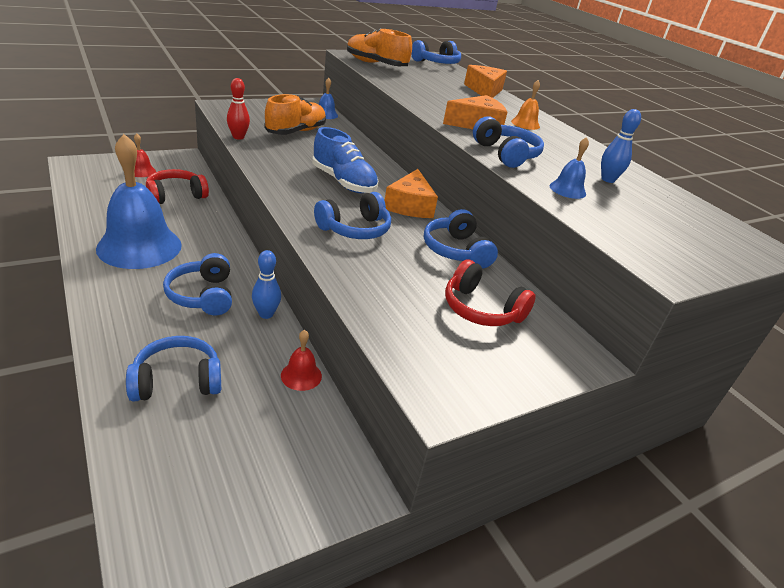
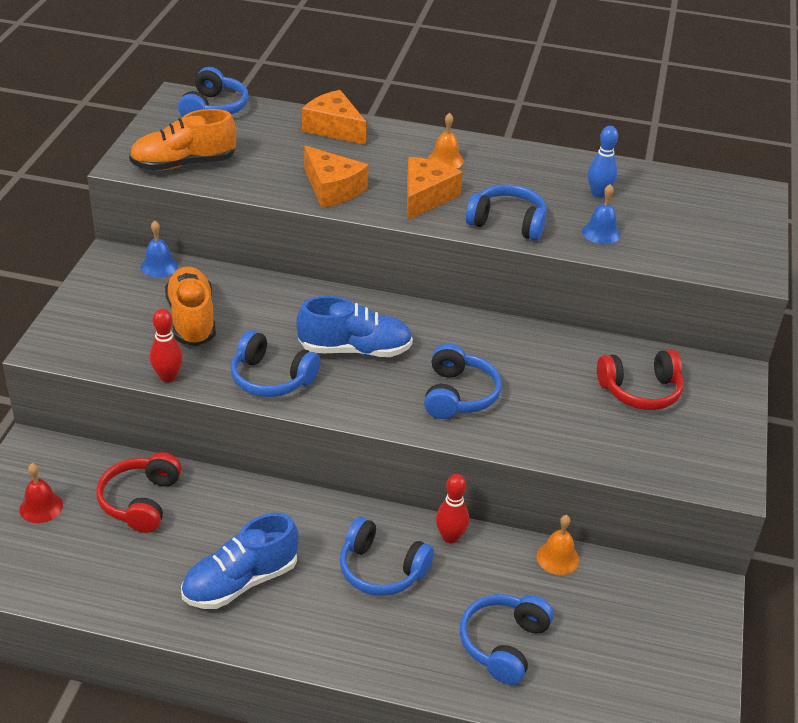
camera: 45 degrees left, 5 degrees up
(139, 246) = (240, 582): blue bell -> blue shoe
(266, 314) = (450, 537): blue bowling pin -> red bowling pin
(301, 375) = (557, 558): red bell -> orange bell
(410, 205) = (442, 330): orange cheese -> orange cheese (332, 189)
(456, 251) = (545, 349): blue headphones -> blue headphones (271, 378)

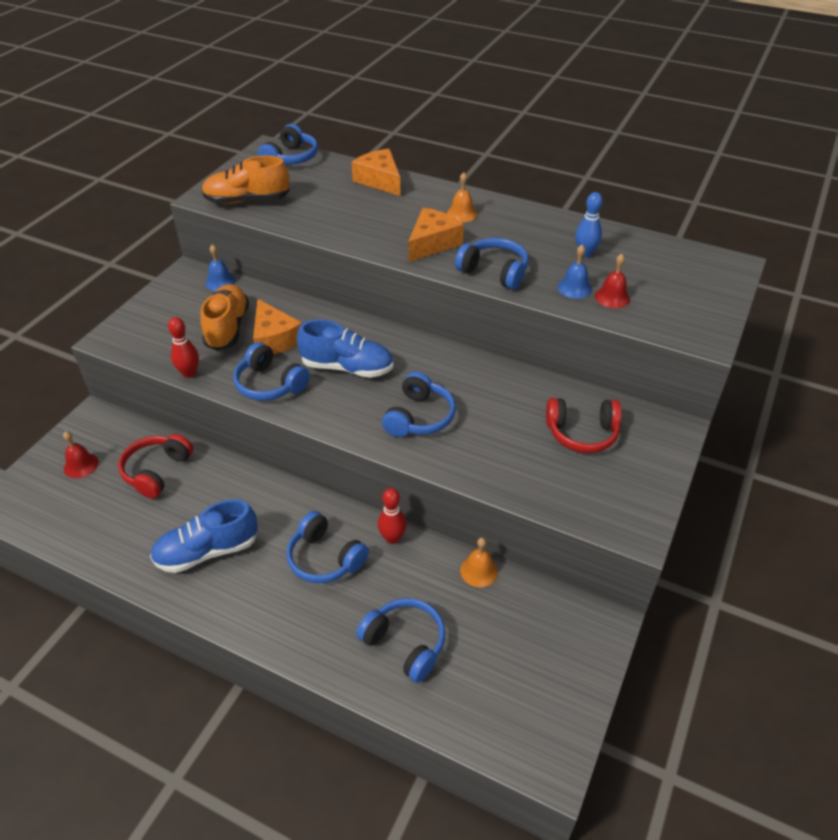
camera: 15 degrees right, 5 degrees up
(332, 189) = (357, 230): orange cheese -> orange cheese (274, 339)
(504, 644) = (405, 643): blue headphones -> blue headphones turned 90 degrees clockwise
(644, 239) = (612, 297): none -> red bell

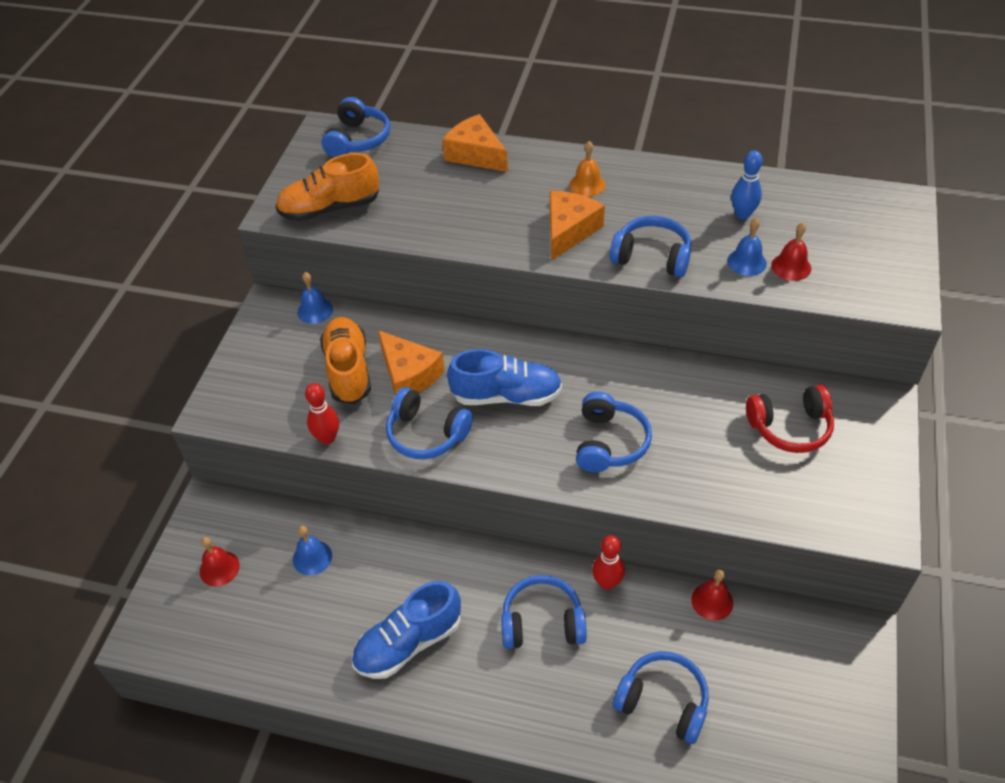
camera: 10 degrees left, 5 degrees up
(157, 471) = (312, 557): red headphones -> blue bell
(325, 558) = (542, 622): blue headphones -> blue headphones turned 150 degrees clockwise
(479, 571) = (712, 601): orange bell -> red bell

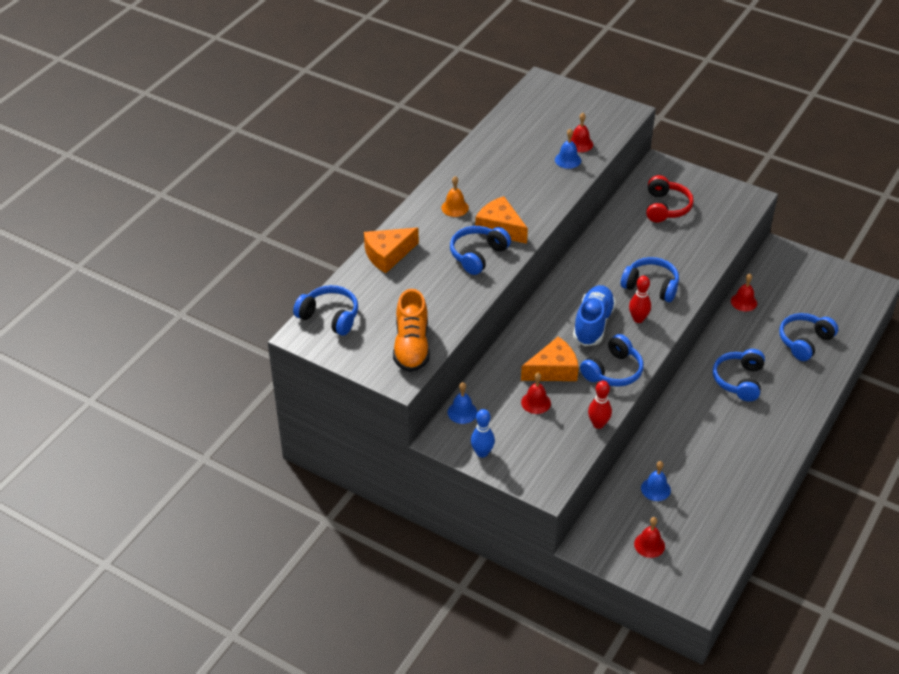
camera: 75 degrees left, 5 degrees down
(348, 370) = (536, 402): orange shoe -> red bell
(408, 643) = (738, 448): blue shoe -> none
(607, 582) = (718, 344): red bowling pin -> red bowling pin (638, 319)
(652, 257) = (544, 198): blue headphones -> blue headphones (478, 255)
(742, 214) = (522, 148): blue bowling pin -> blue bowling pin (482, 453)

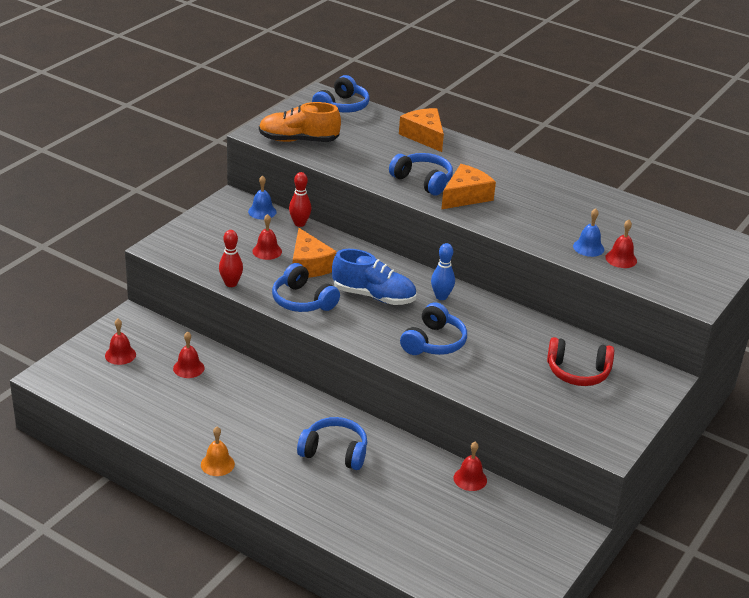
camera: 90 degrees right, 10 degrees down
(455, 207) = (497, 174): orange bell -> orange bell (217, 464)
(482, 453) = (210, 218): blue bowling pin -> blue bowling pin (441, 296)
(638, 319) = (380, 326): red bowling pin -> red bowling pin (299, 223)
(655, 489) = (188, 368): blue bell -> red bell
(804, 342) = (397, 521): blue headphones -> none

